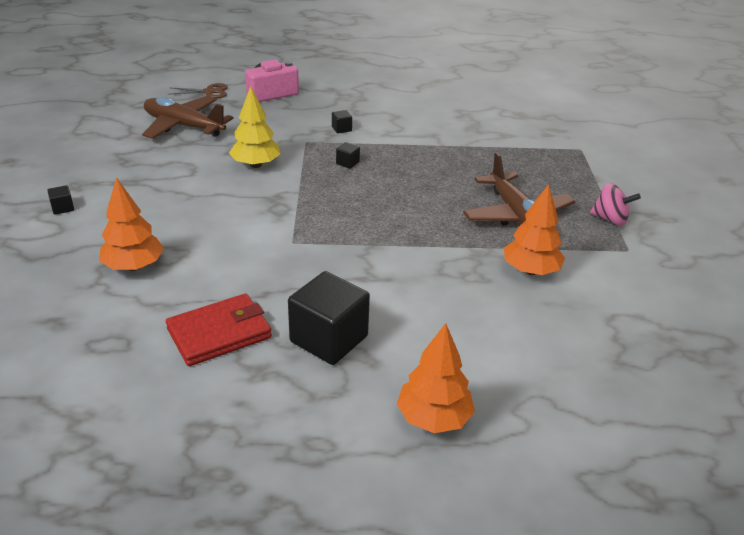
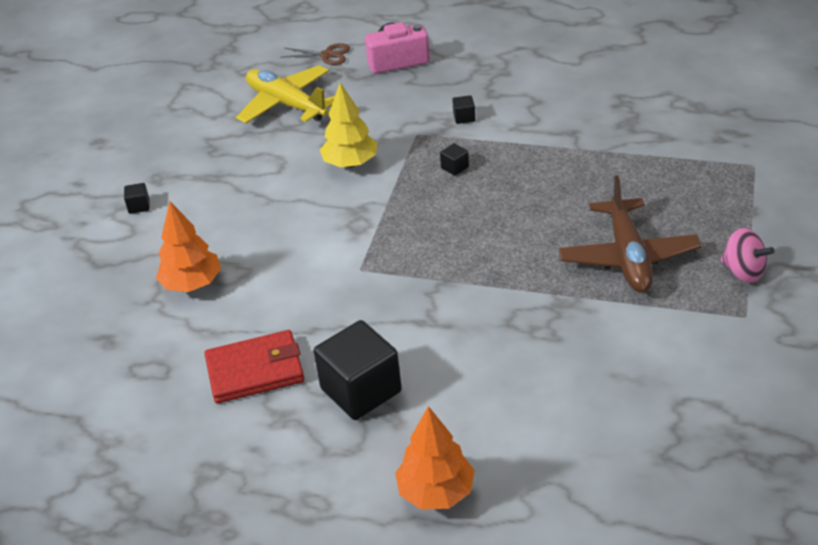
camera: 20 degrees right, 5 degrees up
(183, 126) = (286, 104): brown plane -> yellow plane
(530, 270) = (612, 331): orange tree -> none

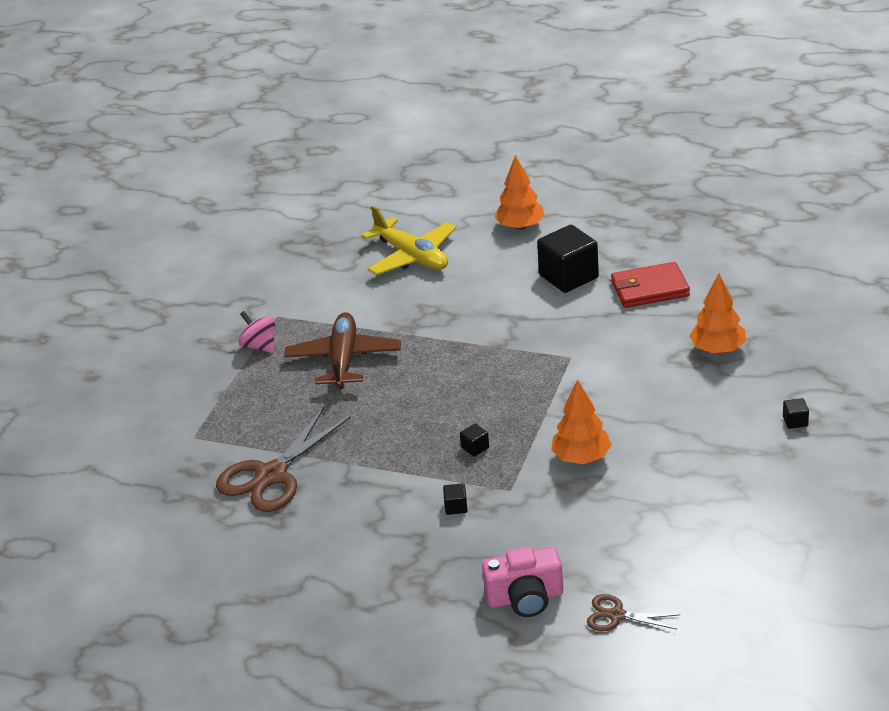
camera: 175 degrees left, 5 degrees down
(286, 104) = (660, 538): yellow plane -> yellow plane (412, 256)
(350, 163) = (581, 457): yellow tree -> orange tree
(649, 134) = (272, 475): none -> brown scissors

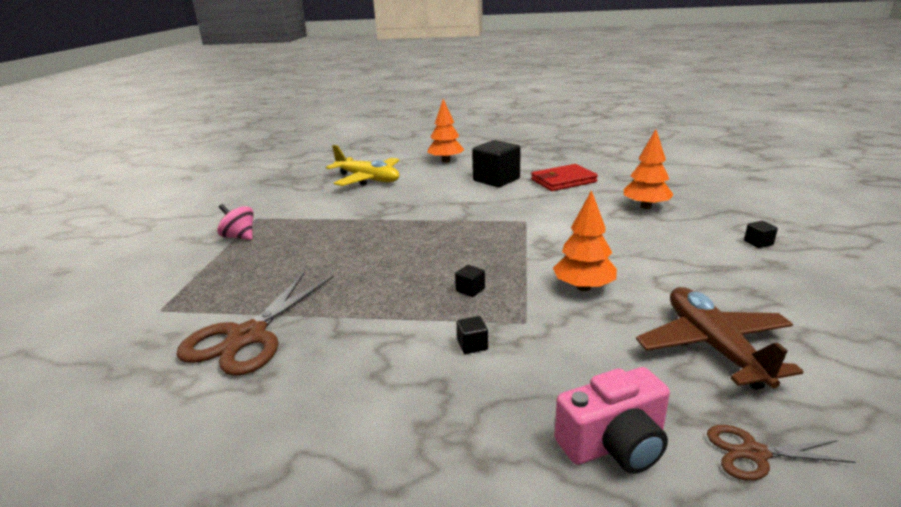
camera: 15 degrees left, 10 degrees down
(344, 359) = (320, 239): brown plane -> brown plane (713, 347)

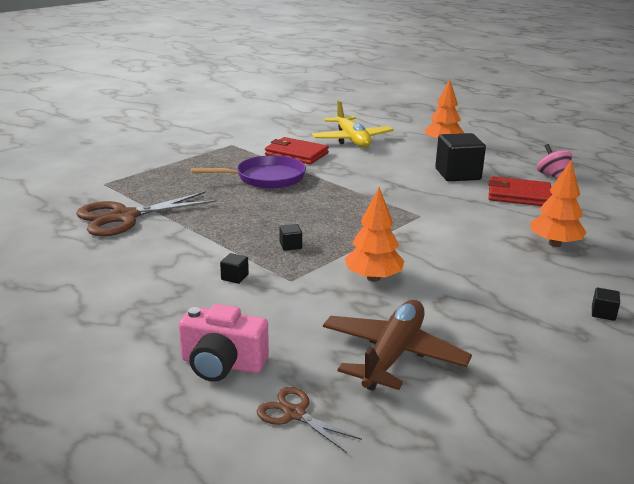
camera: 35 degrees right, 0 degrees up
(239, 237) = (203, 154): pink spinning top -> pink spinning top (552, 176)
(337, 206) = (296, 154): none -> red wallet
(343, 237) = (266, 178): none -> purple pan

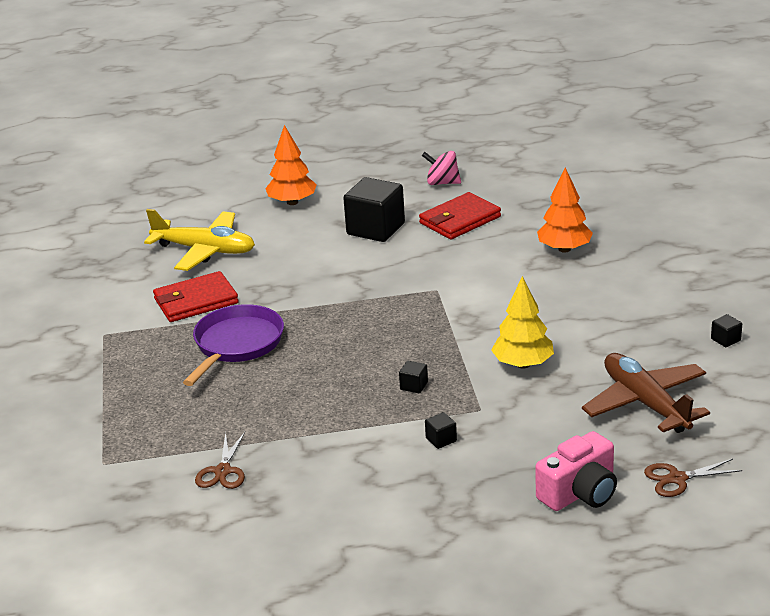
camera: 50 degrees left, 5 degrees up
(124, 217) = (223, 471): brown scissors -> brown scissors, size x0.51
(373, 278) = (523, 364): orange tree -> yellow tree
(603, 313) = (682, 283): black cube -> black cube (725, 339)

